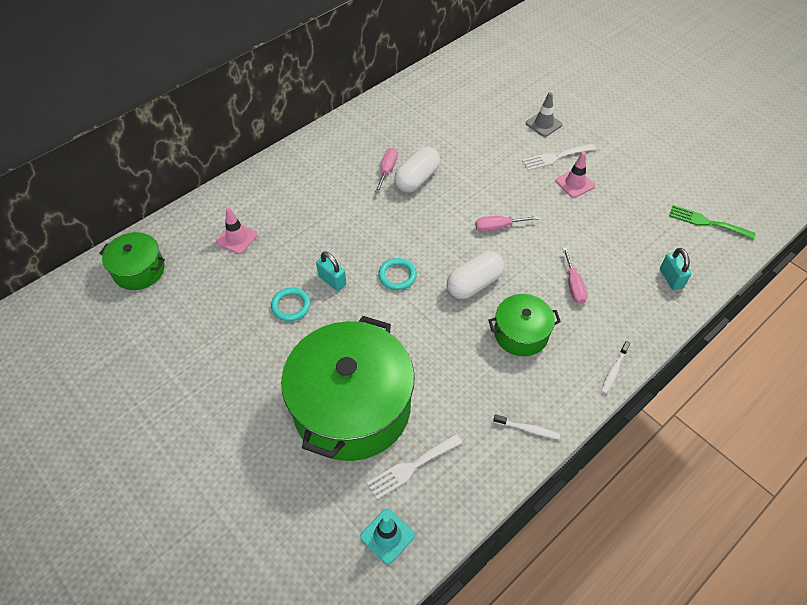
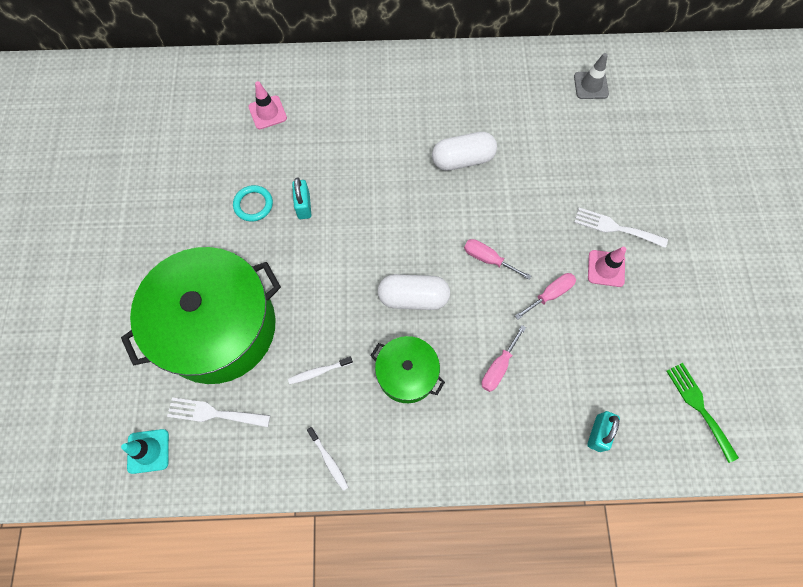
camera: 40 degrees right, 15 degrees up
(139, 270) = (176, 90): green pot -> none
(387, 170) = (445, 132): pink screwdriver -> pink screwdriver (550, 294)
(397, 275) = (358, 240): turquoise ring -> none
(543, 124) = (640, 184): grey traffic cone -> grey traffic cone (591, 85)
(614, 370) = (451, 473): white toothbrush -> white toothbrush (318, 371)

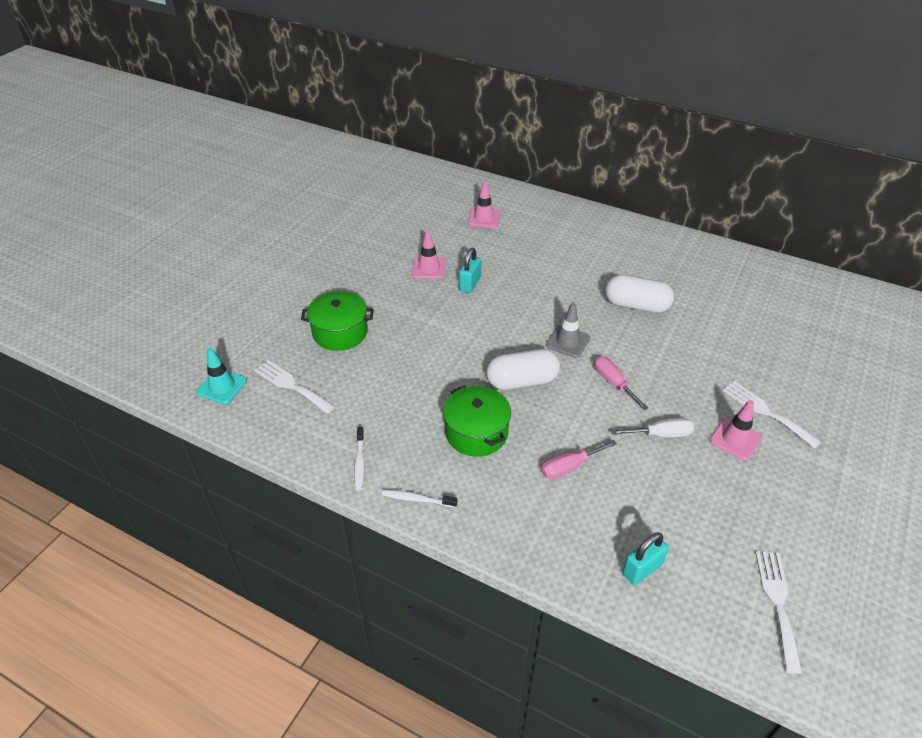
camera: 30 degrees right, 25 degrees down
(218, 327) = (340, 332): green pot -> green pot, size x0.50
(253, 204) = (429, 268): turquoise ring -> pink traffic cone
(318, 371) = (399, 396): white toothbrush -> white toothbrush (417, 499)
(413, 297) = (522, 381): white capsule -> white capsule turned 45 degrees counterclockwise
(550, 294) = (661, 434): pink screwdriver -> white screwdriver
(591, 85) = (803, 299): grey traffic cone -> grey traffic cone (568, 341)
(699, 407) = (778, 603): green fork -> white fork

